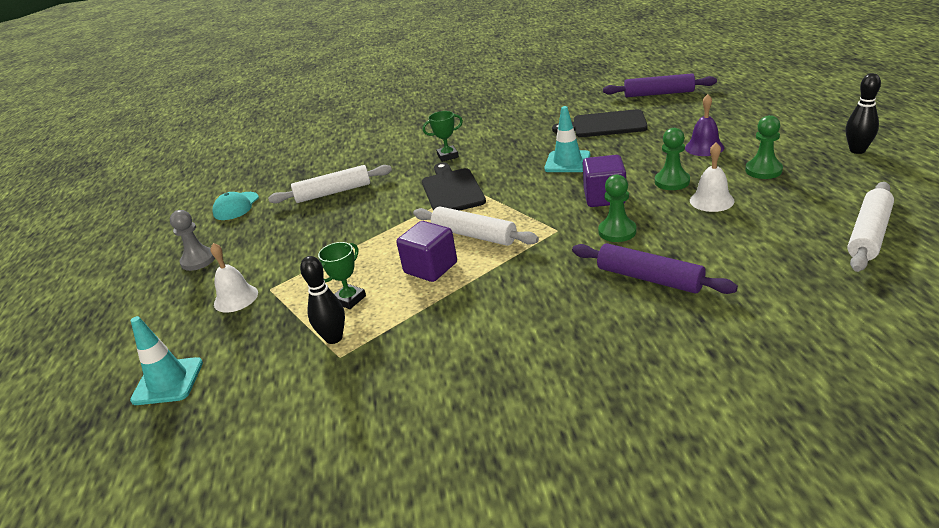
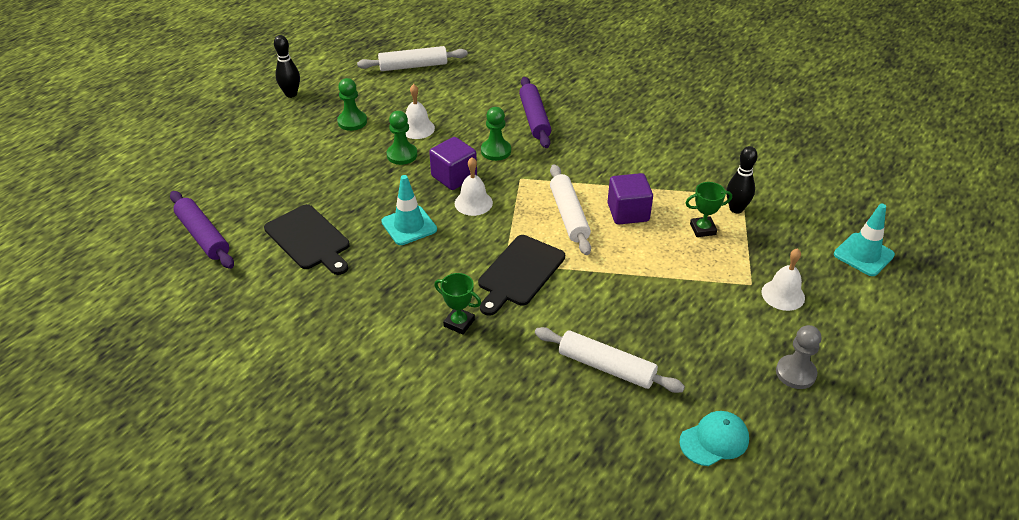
camera: 140 degrees left, 10 degrees up
(556, 196) = (473, 203): none -> white bell
(704, 147) = (327, 161): purple bell -> none

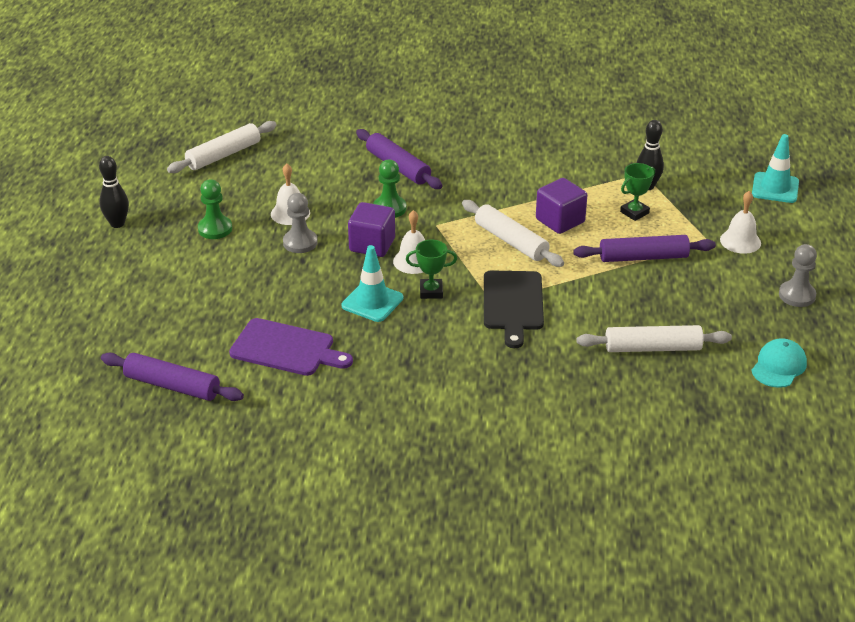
camera: 30 degrees left, 5 degrees down
(309, 239) = (286, 348): black cutting board -> purple cutting board
(402, 155) = (300, 242): green pawn -> grey pawn
(459, 323) = (499, 363): green trophy -> green trophy (431, 291)
(674, 275) = (643, 257): none -> purple rolling pin

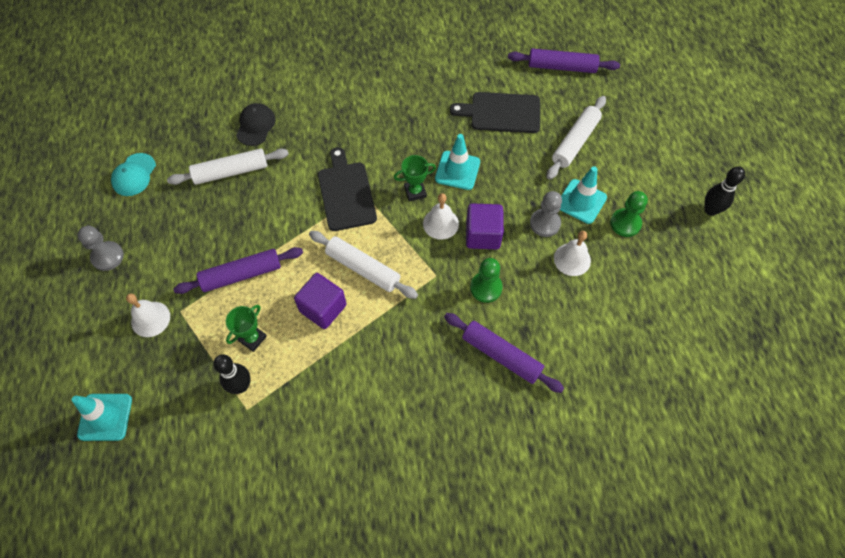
camera: 165 degrees right, 25 degrees up
(224, 155) = (681, 331): white rolling pin -> white rolling pin (575, 142)
(248, 252) = (581, 201): none -> turquoise traffic cone
(286, 348) = (502, 113): purple cutting board -> black cutting board
(617, 392) = (255, 126): none -> black cap

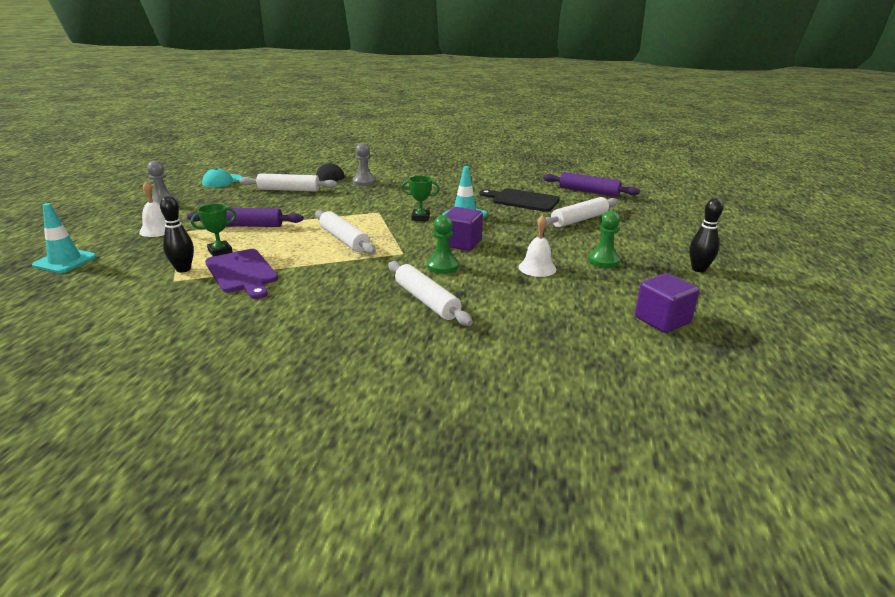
camera: 20 degrees right, 35 degrees down
(303, 370) = (242, 272): none -> purple cutting board
(323, 308) = (291, 249): purple cube -> purple cube (662, 320)
(346, 193) = (364, 210): black cutting board -> none
(440, 223) = (429, 233): white bell -> none
(501, 355) = (427, 301): purple rolling pin -> white rolling pin
(545, 223) = (523, 248): grey pawn -> grey pawn (364, 182)
(581, 201) = (566, 244): turquoise traffic cone -> none

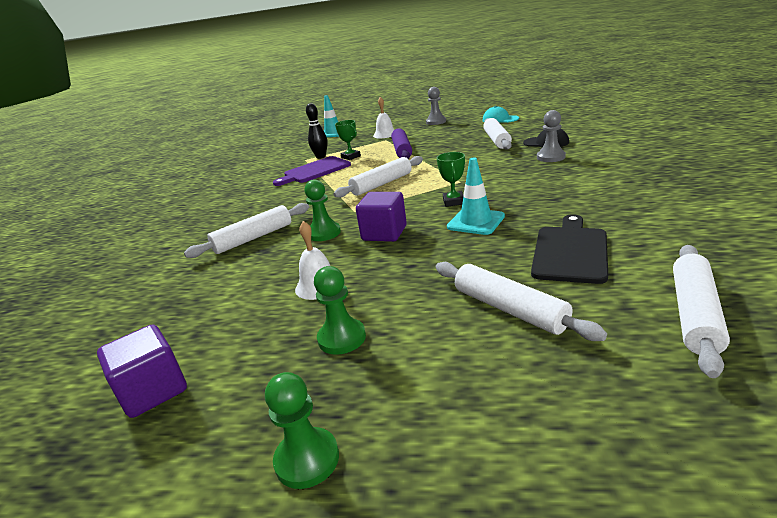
camera: 90 degrees right, 0 degrees up
(588, 191) = (694, 314): purple rolling pin -> white rolling pin
(698, 269) = (307, 459): black bowling pin -> green pawn

